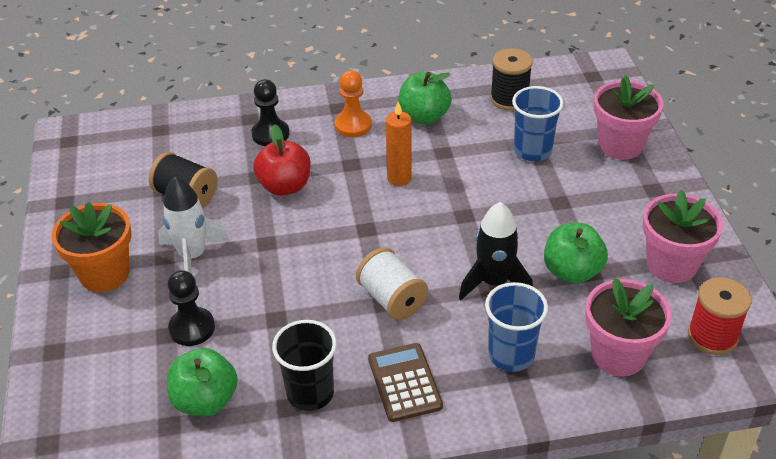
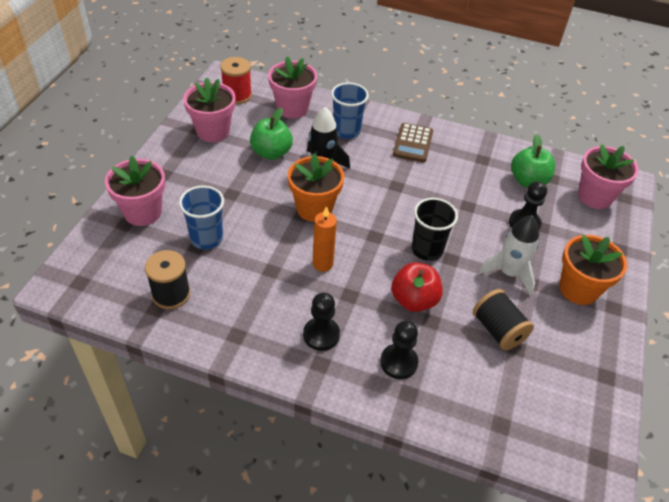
camera: 155 degrees left, 5 degrees up
(96, 422) = (595, 196): none -> pink flower pot
(310, 393) = (467, 160): black cup -> black cup (427, 249)
(353, 125) = (321, 335): orange pawn -> black pawn
(392, 299) = (390, 185): white spool -> none
(424, 116) = (256, 313): green apple -> none
(456, 228) = (314, 208): none -> orange flower pot

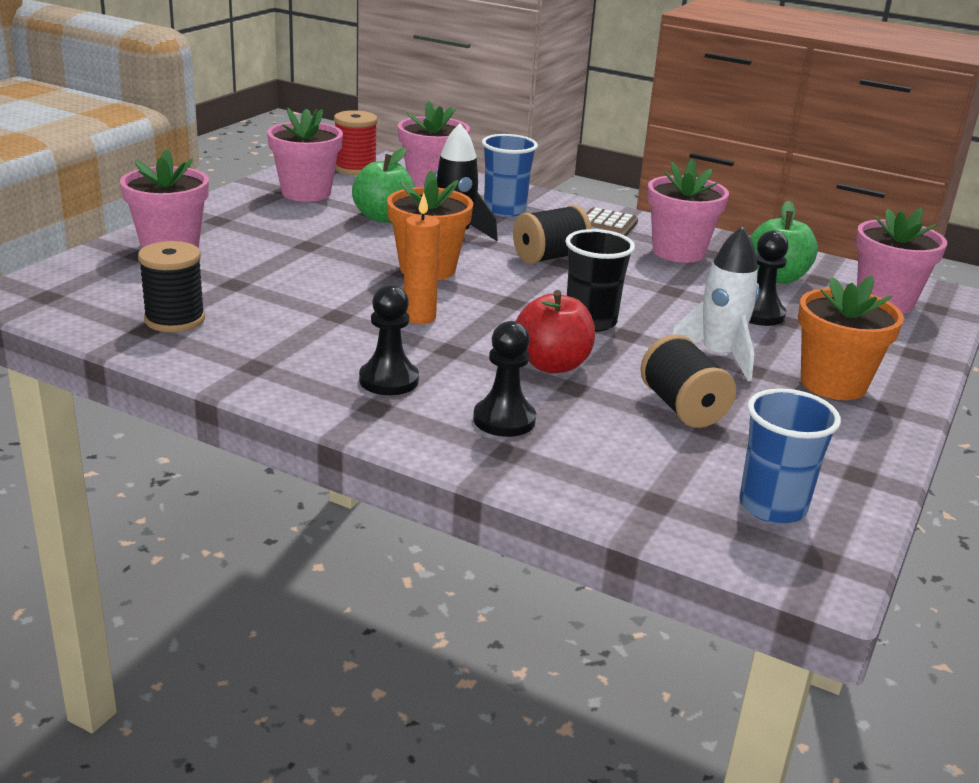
camera: 10 degrees right, 20 degrees down
(206, 238) = (252, 278): blue cup -> blue cup (772, 507)
(387, 181) = (550, 257): none -> black spool
(464, 162) = (678, 252): none -> pink flower pot

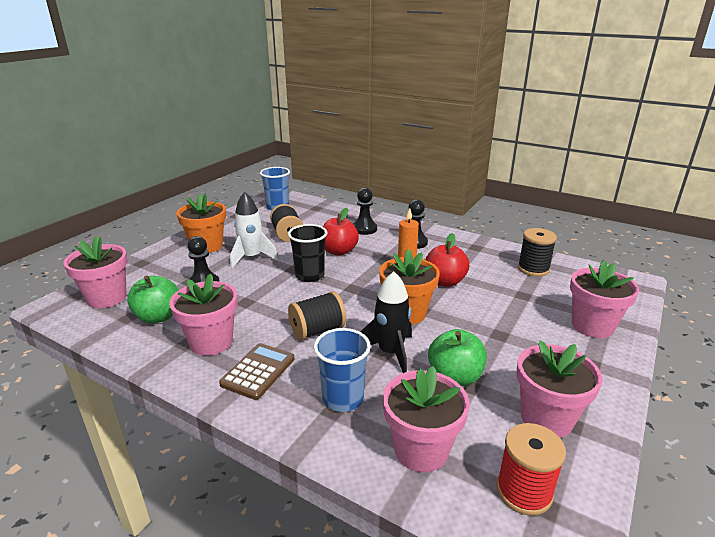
camera: 175 degrees left, 0 degrees up
(353, 305) = (445, 282): none -> red apple

